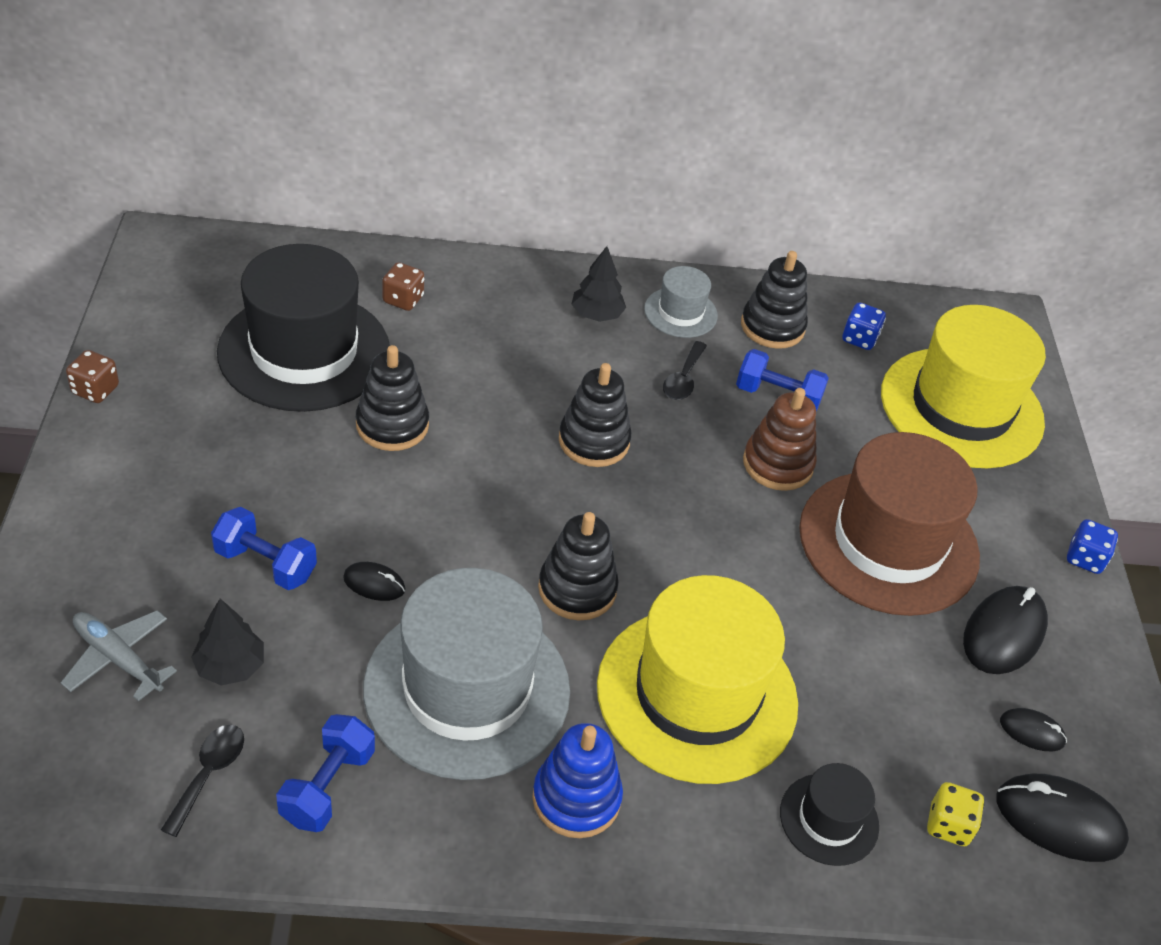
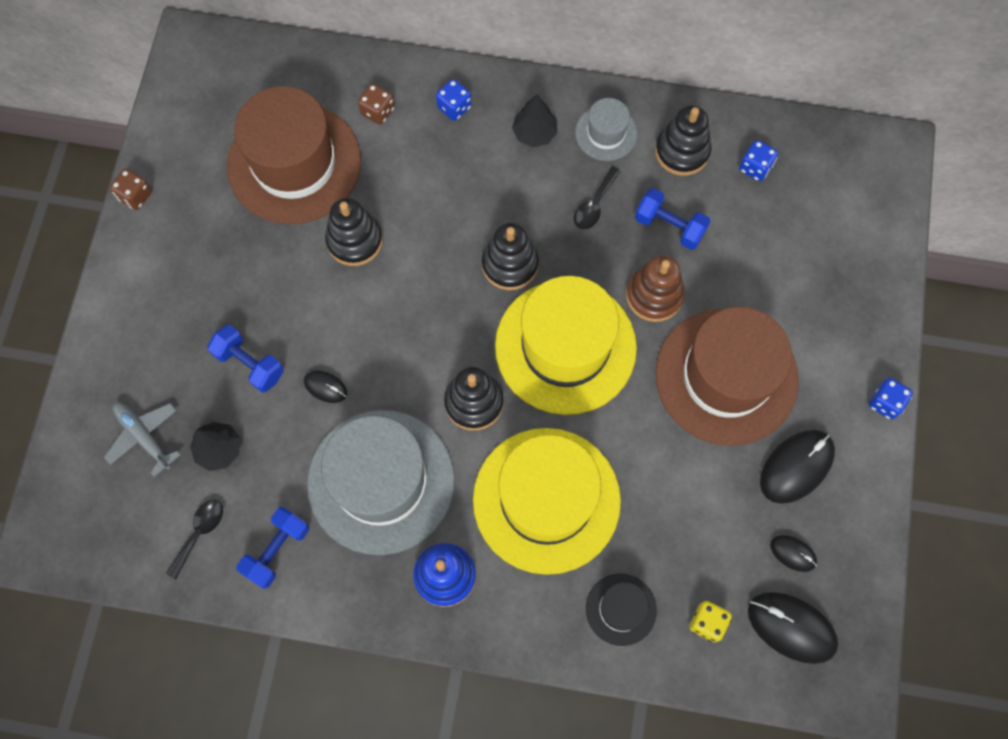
camera: 15 degrees right, 25 degrees up
(304, 351) = (294, 163): black hat -> brown hat
(496, 293) = (454, 107): none -> blue dice
(961, 408) = (825, 245): yellow hat -> yellow hat (565, 347)

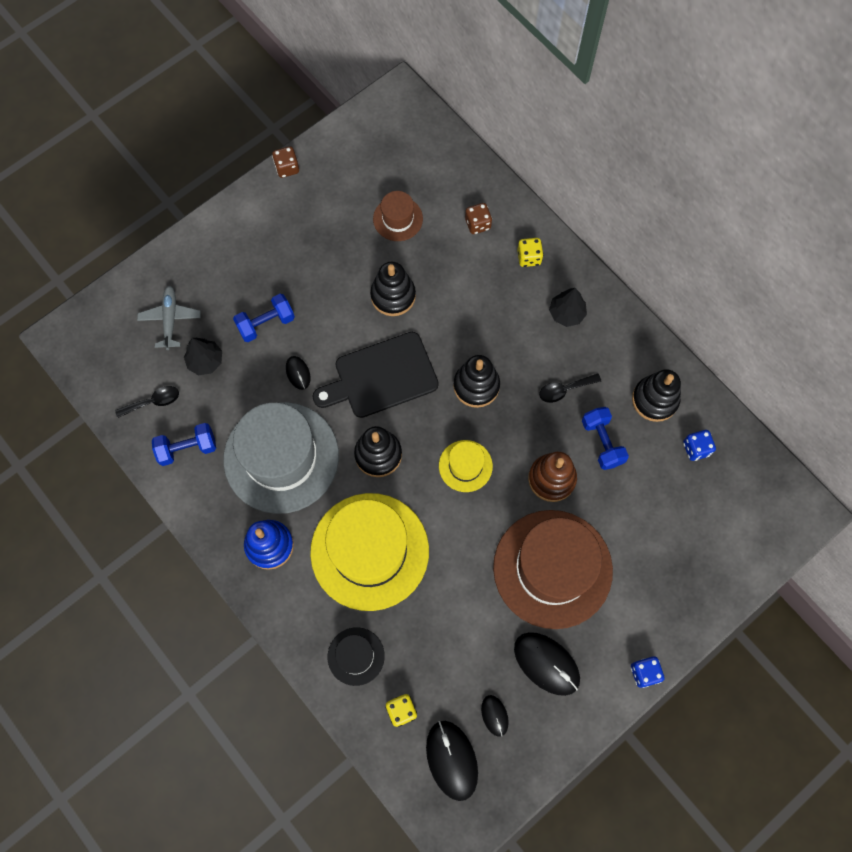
camera: 40 degrees right, 0 degrees up
(249, 364) = (266, 323): blue dumbbell -> blue dumbbell turned 75 degrees clockwise
(294, 163) = (398, 219): brown hat -> brown hat, size x0.47
(411, 326) = (381, 377): none -> black cutting board
(454, 107) = (529, 257): blue dice -> yellow dice
(565, 347) = (465, 466): yellow hat -> yellow hat, size x0.47
(606, 133) = (614, 349): grey hat -> none
(796, 467) = (546, 663): black mouse -> black mouse turned 45 degrees clockwise

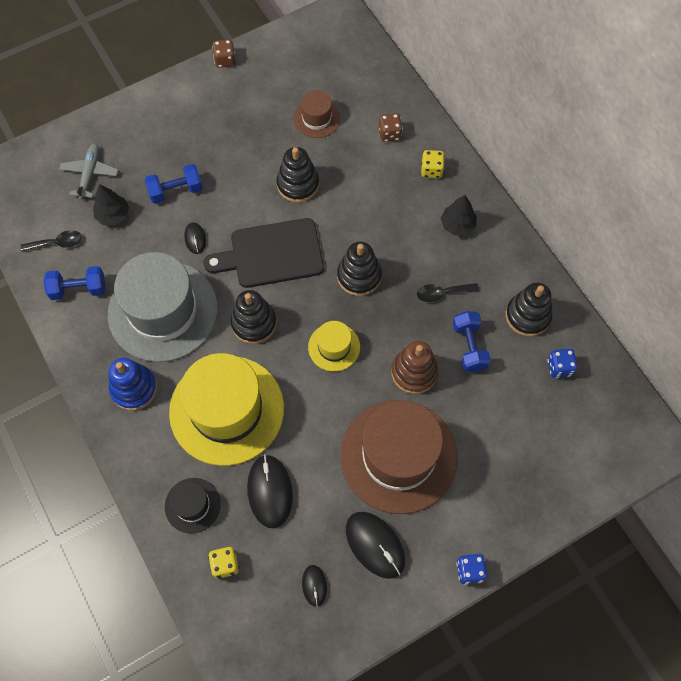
camera: 10 degrees right, 5 degrees down
(451, 760) = (264, 621): black mouse -> black mouse (270, 491)

